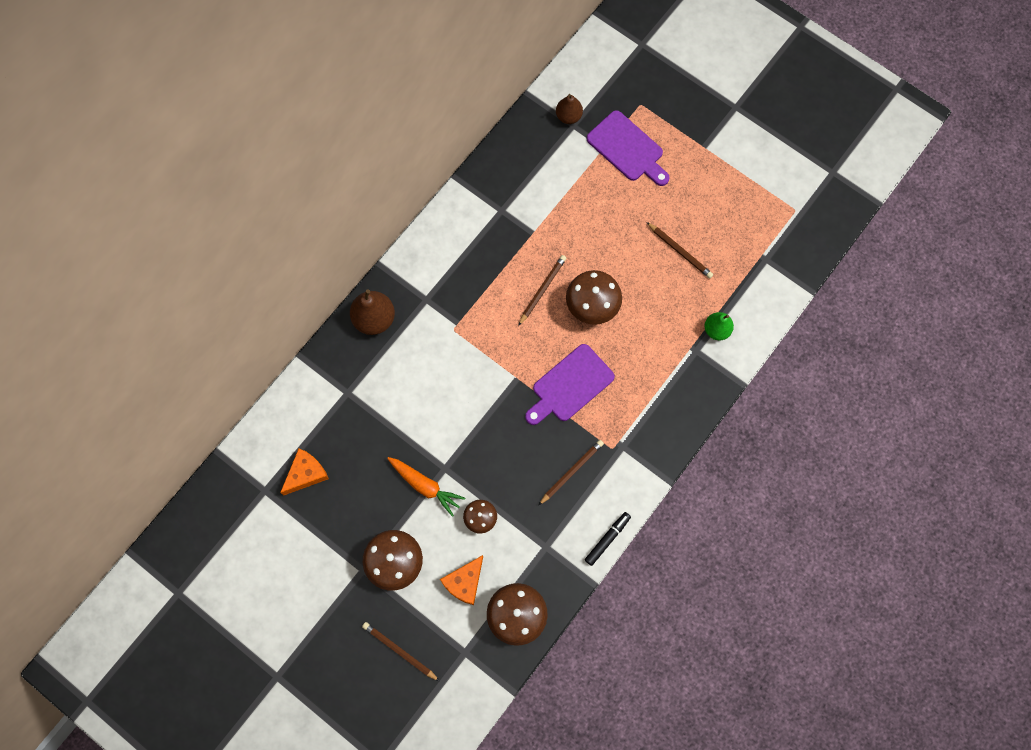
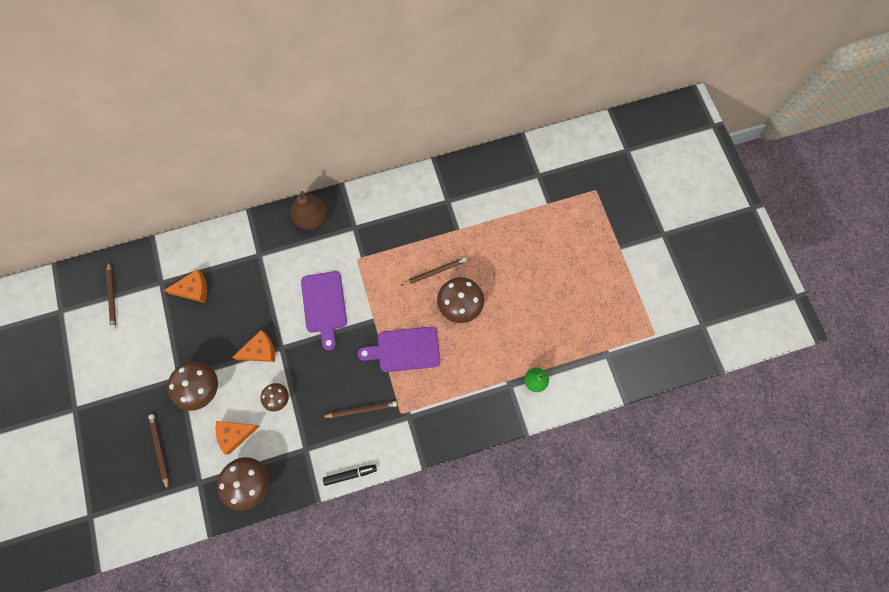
camera: 35 degrees right, 0 degrees up
(425, 486) = (260, 350): orange carrot -> orange cheese
(568, 116) = (539, 167): brown pear -> none
(627, 149) = (564, 214): purple cutting board -> purple cutting board (324, 305)
(680, 251) = (549, 308): brown pencil -> brown pencil (112, 297)

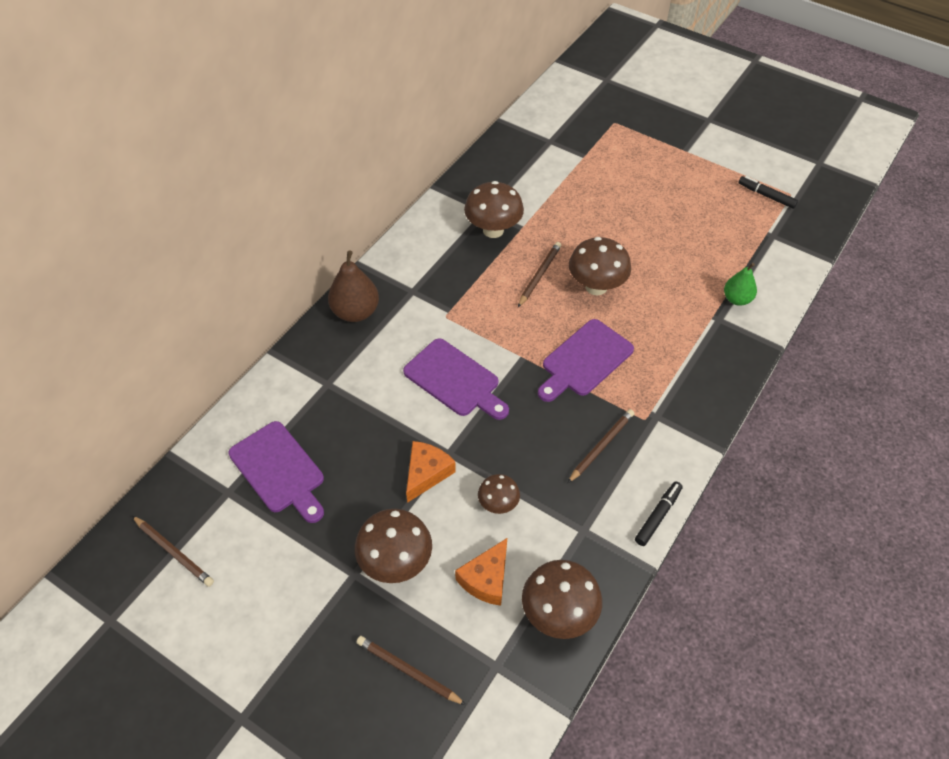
camera: 40 degrees left, 20 degrees down
(193, 289) = (279, 470): orange cheese -> purple cutting board
(438, 218) = (493, 230): none -> brown mushroom
(636, 323) = (766, 196): none -> black marker

